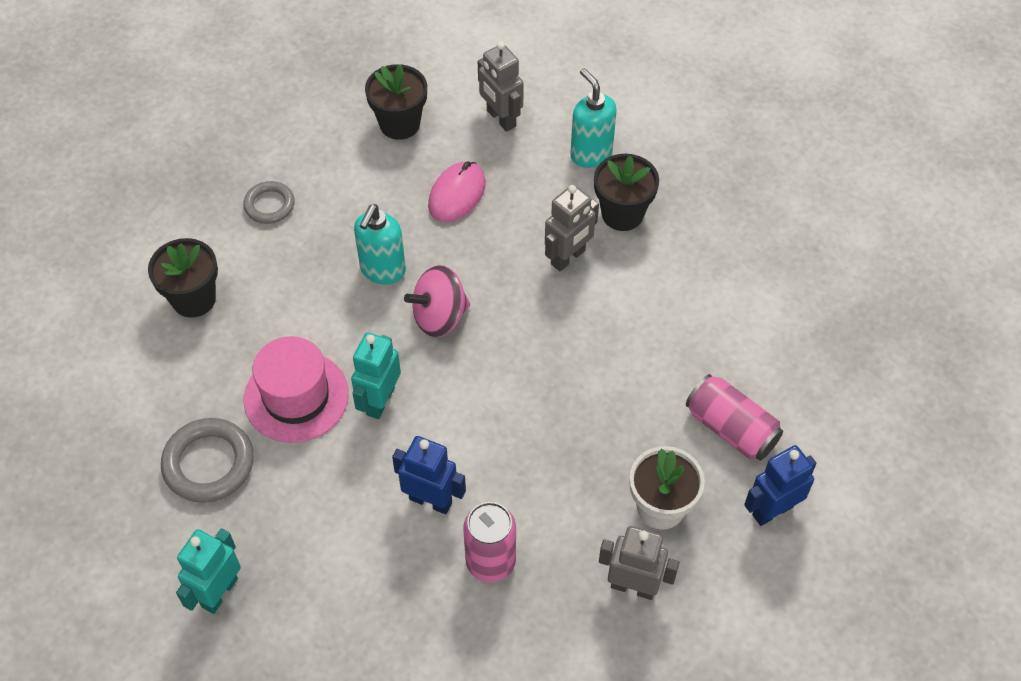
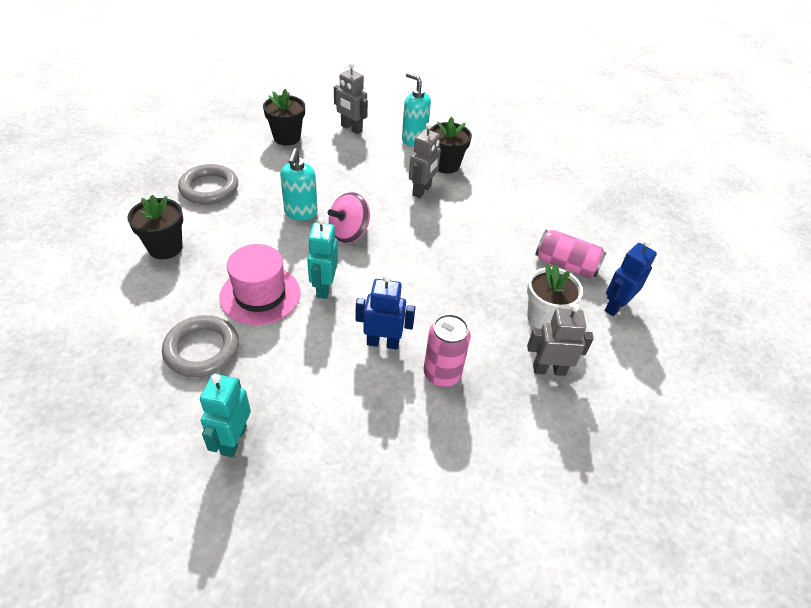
camera: 20 degrees left, 10 degrees down
(269, 205) = (209, 188): grey ring -> grey ring, size x1.61
(457, 194) = (337, 168): pink mouse -> none

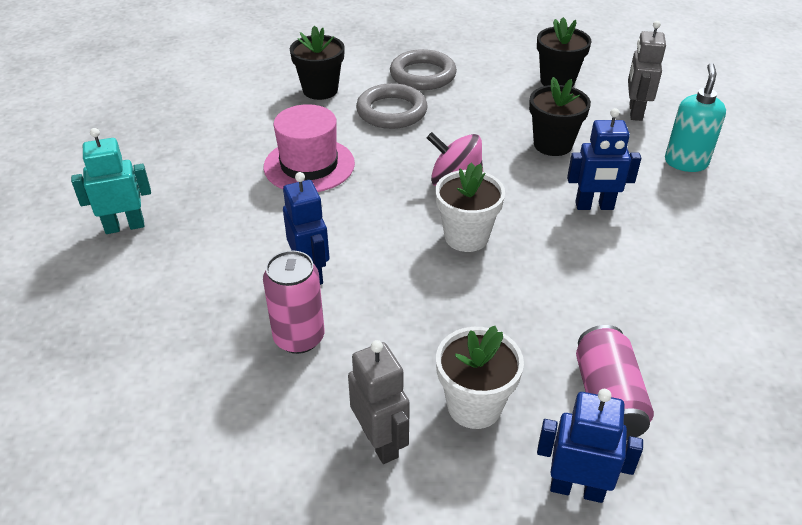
camera: 65 degrees right, 5 degrees down
(202, 349) = (215, 164): grey ring -> grey ring (391, 111)
(300, 213) = (449, 139): turquoise soap dispenser -> none
(324, 287) = (355, 199): turquoise robot -> none
(406, 254) = (466, 237): none -> white flower pot
(422, 190) = (594, 206): grey robot -> blue robot
(446, 165) = (671, 207): black flower pot -> black flower pot (552, 145)

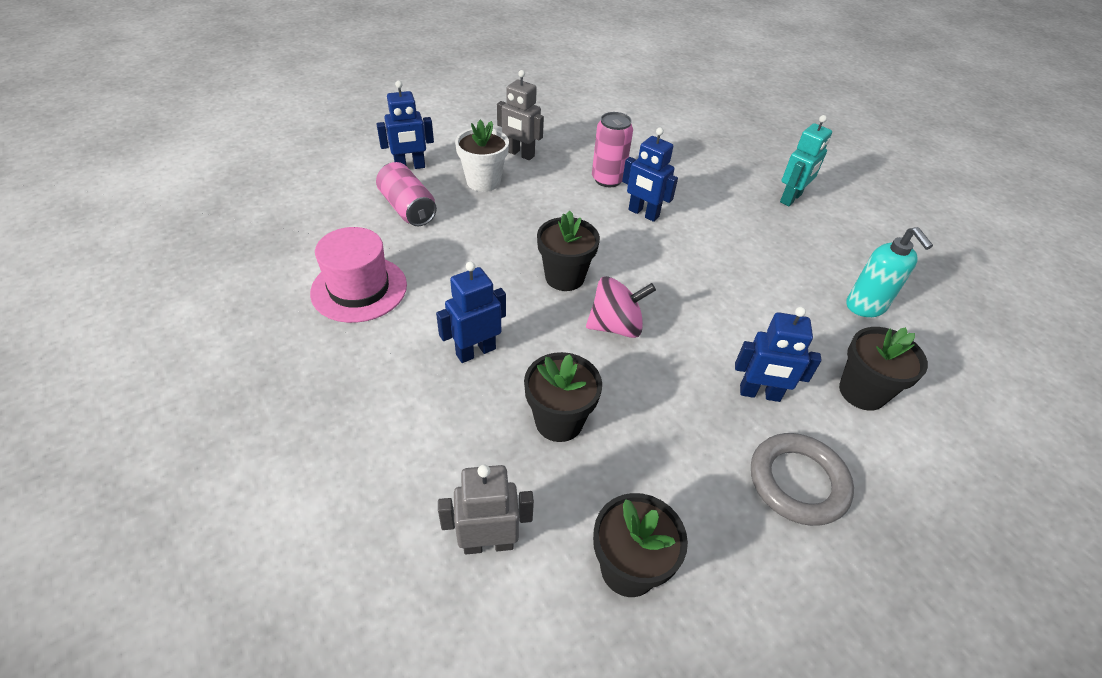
camera: 145 degrees right, 5 degrees up
(309, 165) = (748, 292): pink hat -> pink hat (359, 289)
(391, 111) = (759, 394): grey ring -> blue robot
(466, 237) = (564, 277): white flower pot -> black flower pot
(635, 112) = (488, 543): grey robot -> grey robot turned 75 degrees counterclockwise
(685, 162) = (396, 462): turquoise soap dispenser -> turquoise soap dispenser (866, 306)

